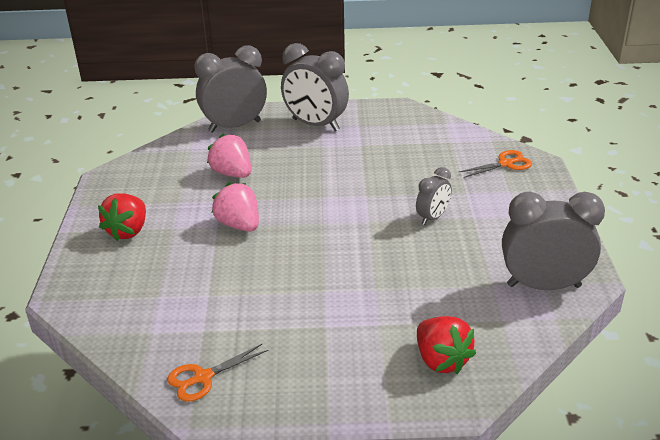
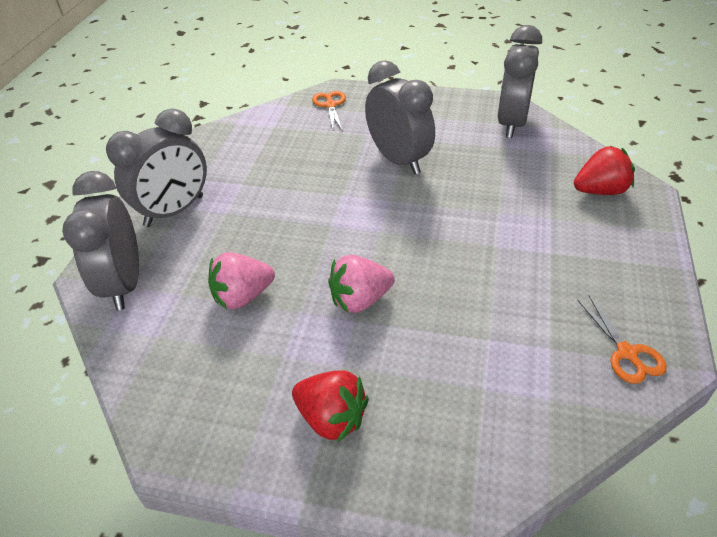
camera: 75 degrees left, 10 degrees up
(432, 217) = (398, 160): grey clock -> grey clock, size x1.88

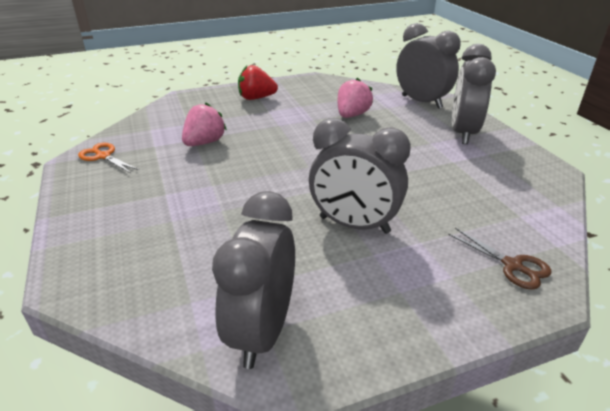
camera: 145 degrees right, 10 degrees down
(330, 105) = (512, 265): orange scissors -> brown scissors
(360, 300) = (284, 132): pink strawberry -> pink strawberry (204, 143)
(511, 123) = (262, 331): grey clock -> grey clock turned 150 degrees counterclockwise
(600, 191) = (122, 265): red strawberry -> none

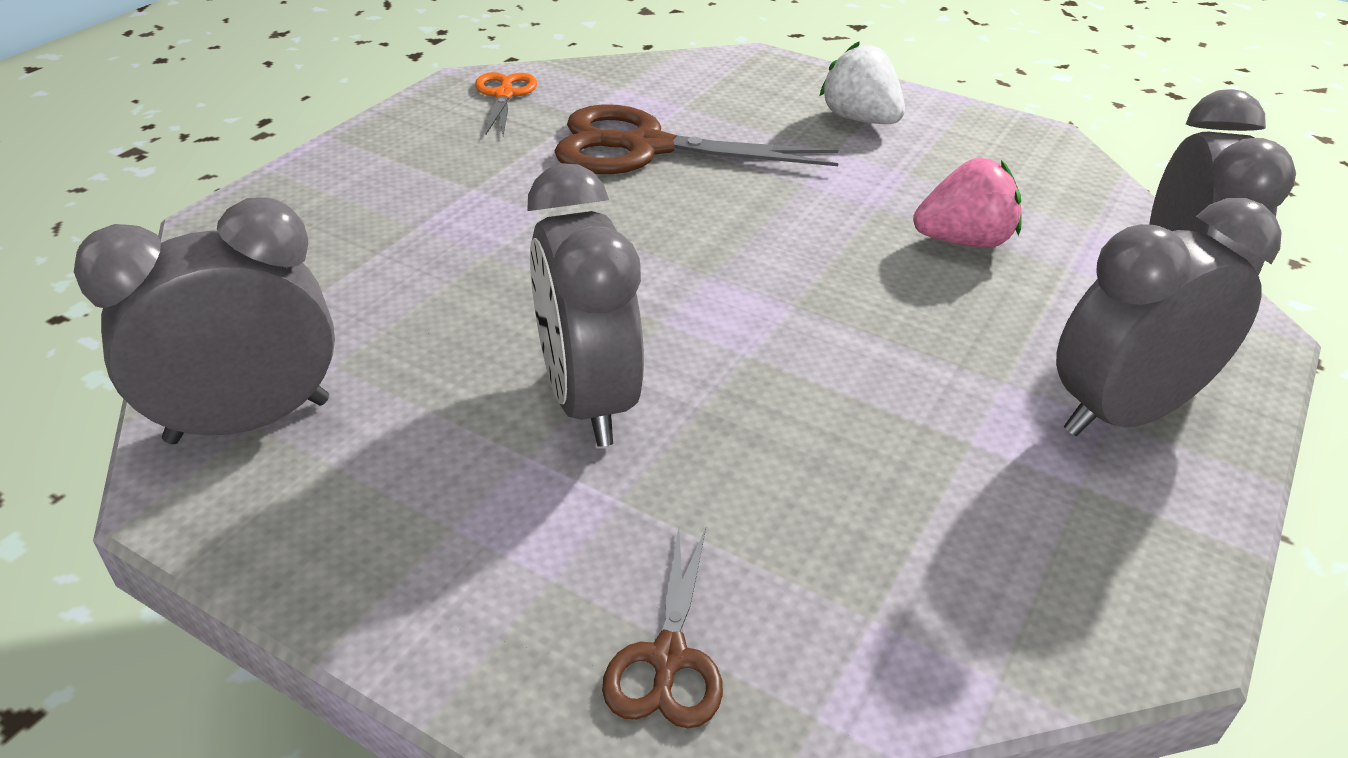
camera: 50 degrees right, 5 degrees up
(204, 143) = (646, 148): pink strawberry -> brown scissors
(256, 98) = (860, 119): red strawberry -> white strawberry

